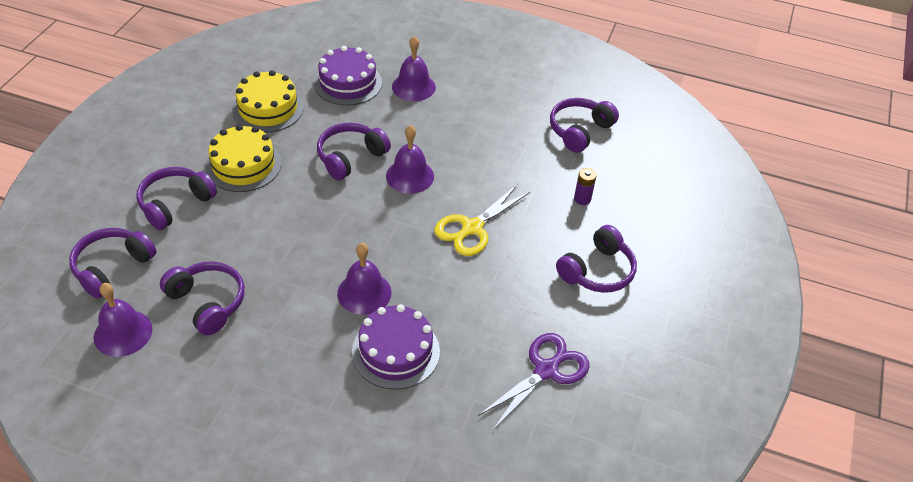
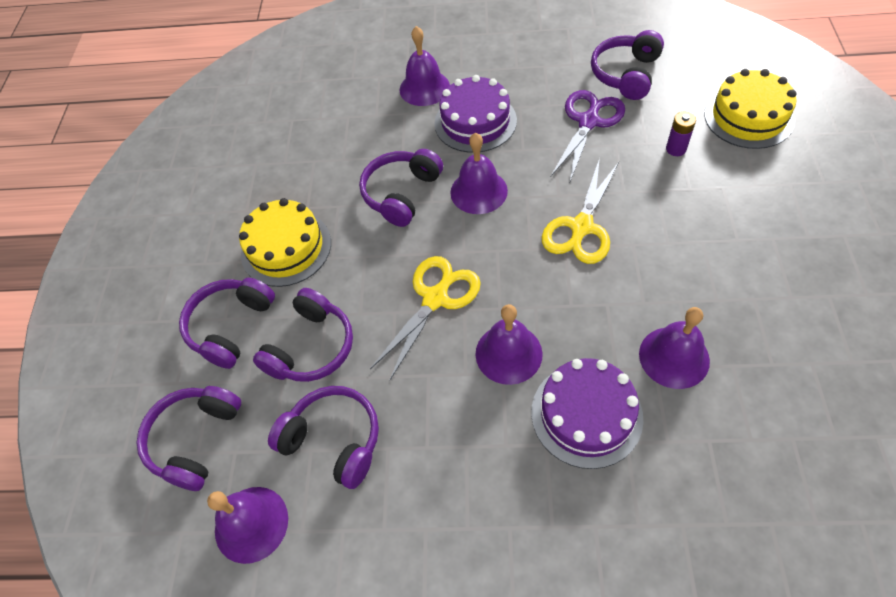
camera: 10 degrees left, 10 degrees up
(268, 108) = (278, 170): yellow cake -> yellow cake (748, 117)
(333, 238) = (435, 299): none -> yellow scissors
(348, 83) = (351, 109): purple cake -> purple cake (475, 122)
(484, 338) = (674, 357): none -> purple bell
(546, 370) = (765, 369): purple scissors -> purple scissors (588, 122)
(597, 271) = (743, 226): purple headphones -> purple headphones (311, 347)

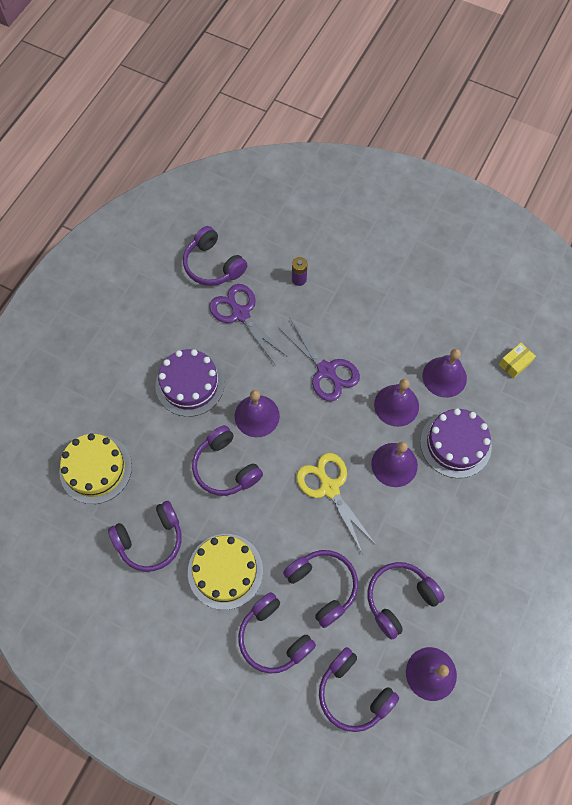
camera: 70 degrees left, 10 degrees up
(289, 173) = (150, 540): none -> purple headphones
(424, 88) = (128, 401): purple bell -> purple bell (396, 405)
(581, 227) = (326, 370): yellow scissors -> purple scissors
(748, 117) = (300, 223): yellow cake -> yellow cake (95, 469)
(769, 440) = (515, 363): none -> yellow box

